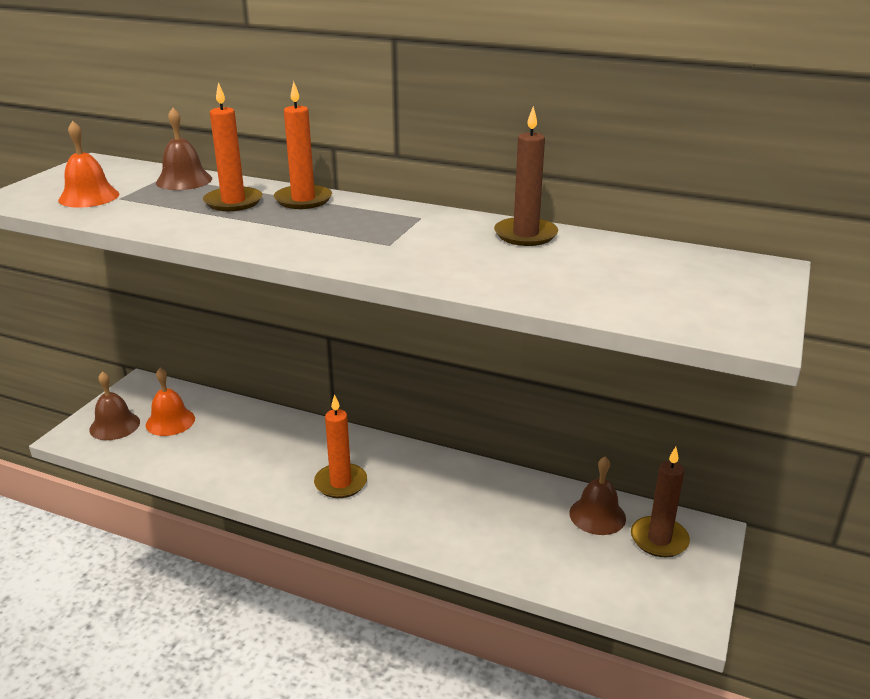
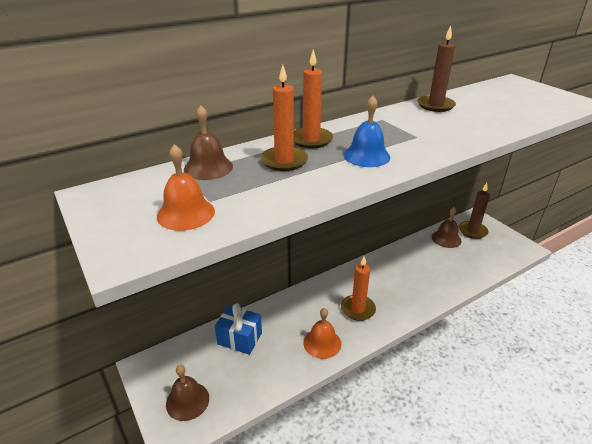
camera: 55 degrees left, 5 degrees up
(170, 421) = (216, 365): orange bell -> orange bell (322, 343)
(218, 419) = (240, 338): none -> blue gift
(293, 231) = (366, 156): none -> blue bell

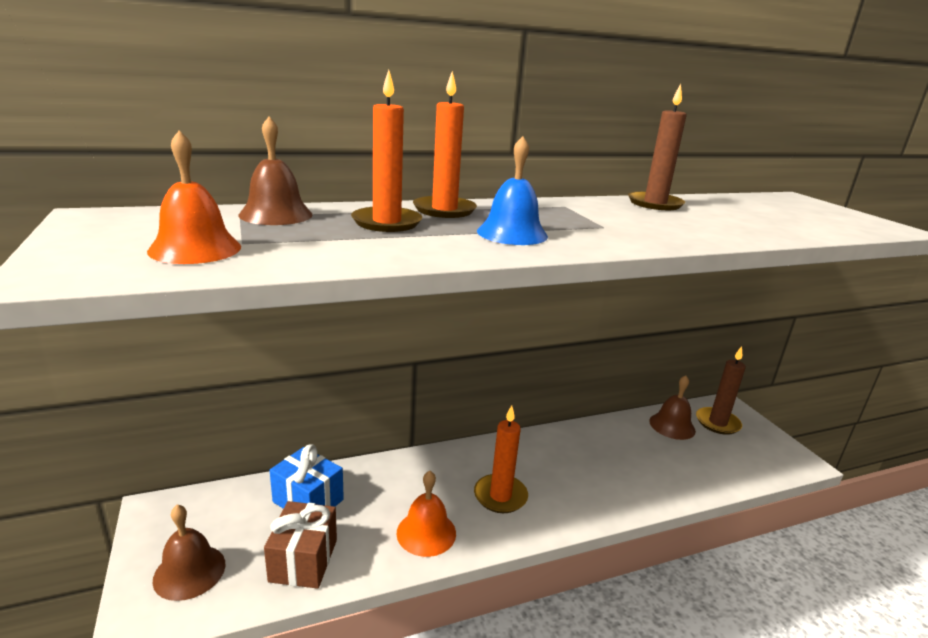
camera: 10 degrees right, 10 degrees down
(255, 377) = (303, 560): none -> brown gift

